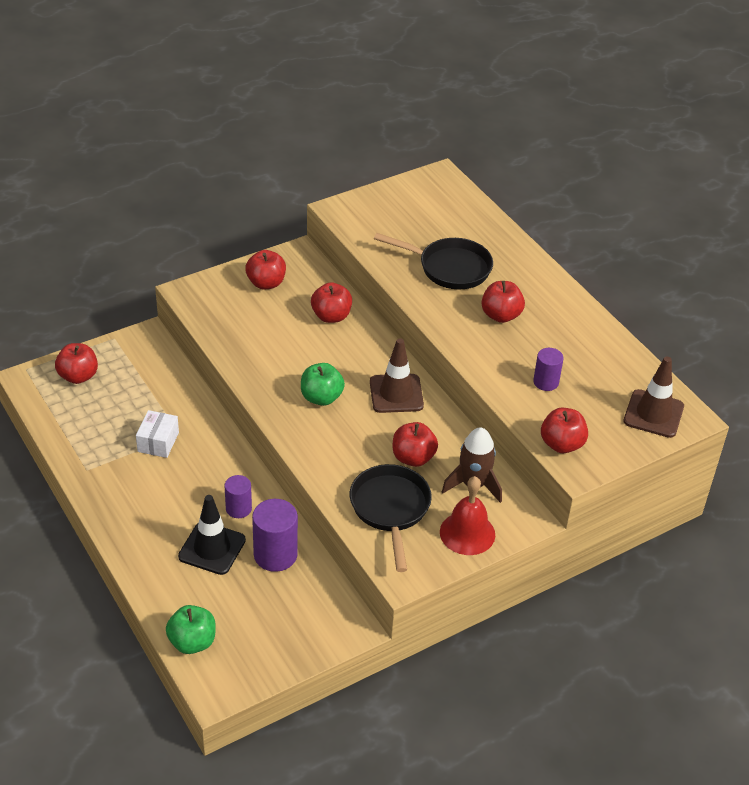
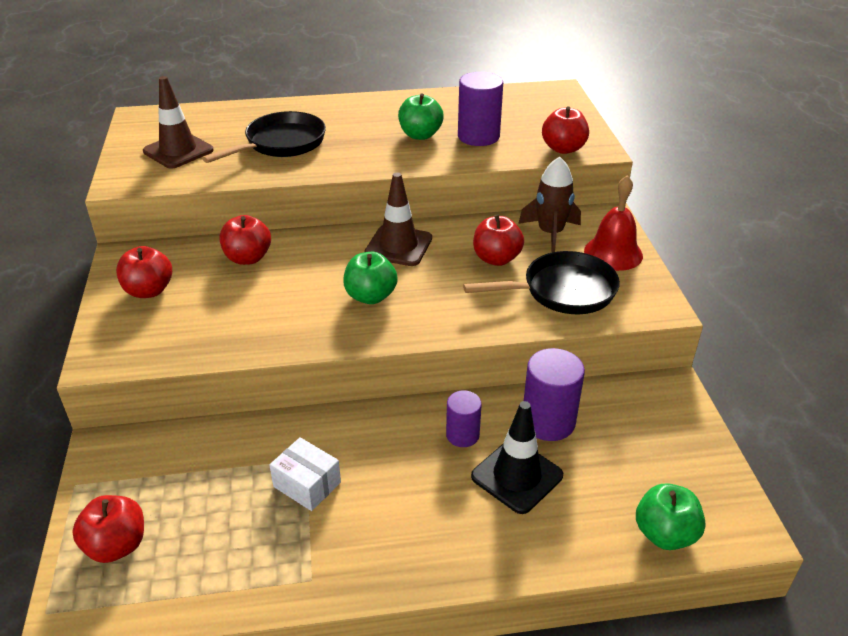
camera: 65 degrees left, 5 degrees down
(390, 509) = (562, 291): black pan -> black pan turned 150 degrees clockwise
(501, 315) = (372, 135): red apple -> none
(522, 344) = (420, 135): none -> green apple
(546, 382) = (478, 136): purple cylinder -> purple cylinder, size x1.64
(653, 414) = (546, 102): brown traffic cone -> brown traffic cone (178, 151)

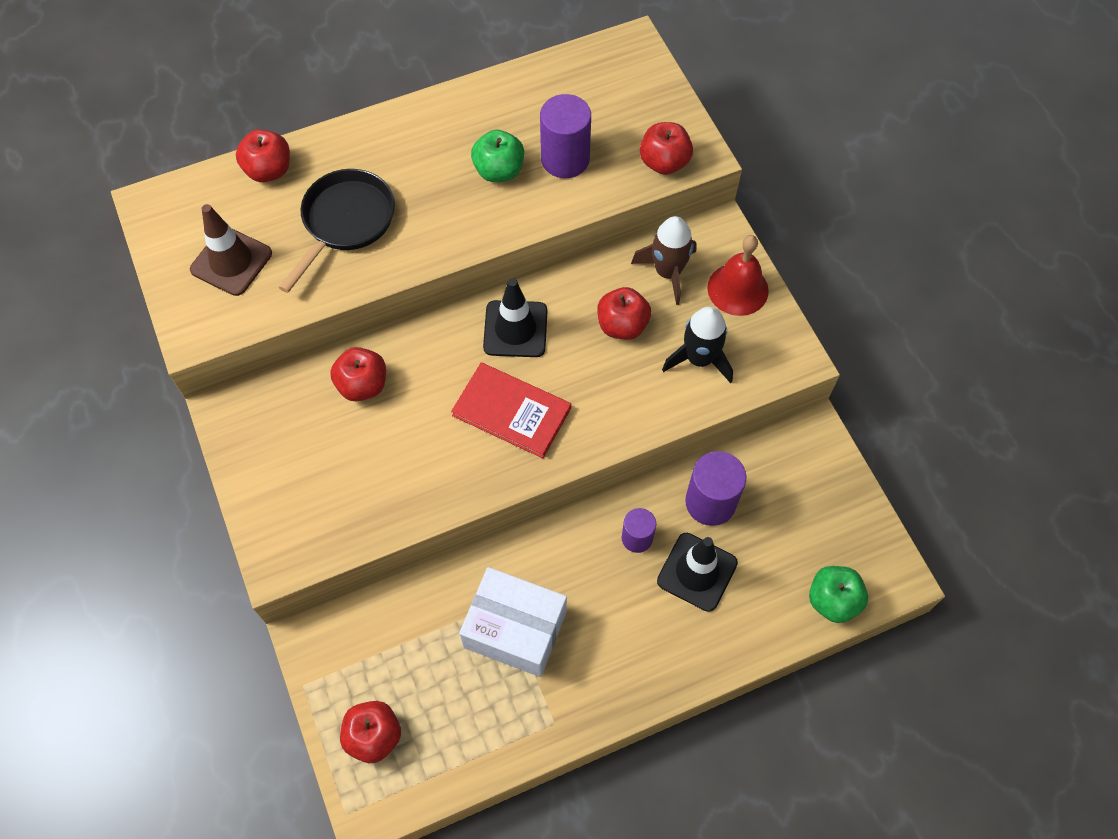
camera: 15 degrees left, 25 degrees up
(149, 291) = (280, 458): red apple -> red apple (269, 170)
(307, 484) = (515, 629): white box -> white box, size x1.75
(370, 296) = (511, 411): green apple -> red book
(398, 246) = (515, 329): brown traffic cone -> black traffic cone
(562, 291) = (699, 358): black pan -> black rocket

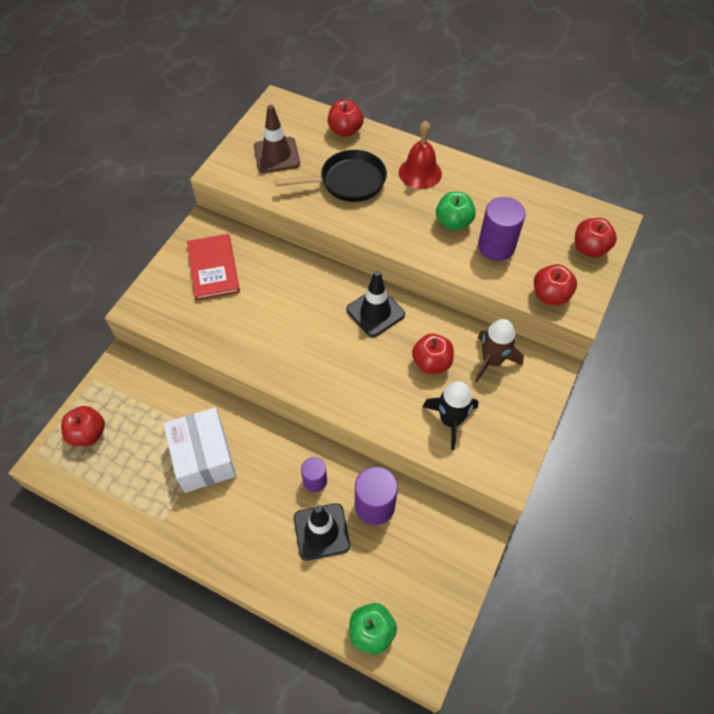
camera: 50 degrees right, 5 degrees down
(362, 385) = (273, 269): red apple -> red apple (589, 248)
(511, 411) = (321, 348): red book -> red book (213, 268)
(738, 289) = (521, 407): red bell -> red bell (420, 173)

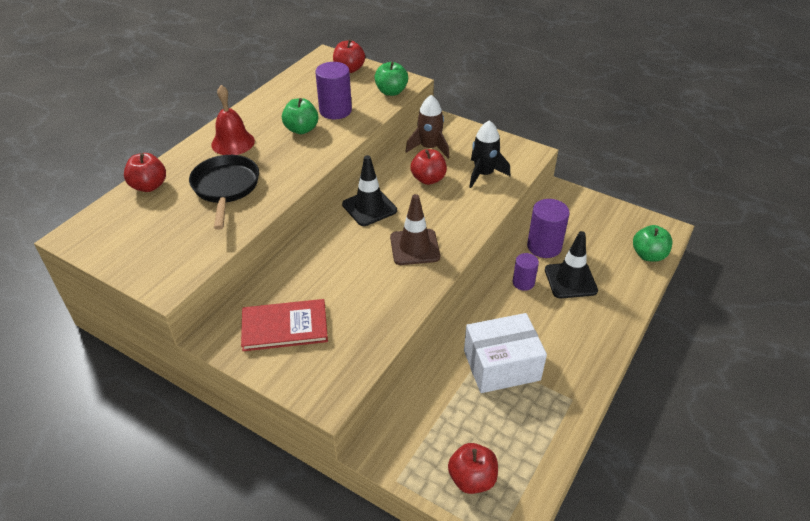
camera: 85 degrees left, 15 degrees down
(276, 155) = (162, 238): brown traffic cone -> brown traffic cone (414, 247)
(550, 295) = (391, 92): red apple -> green apple

